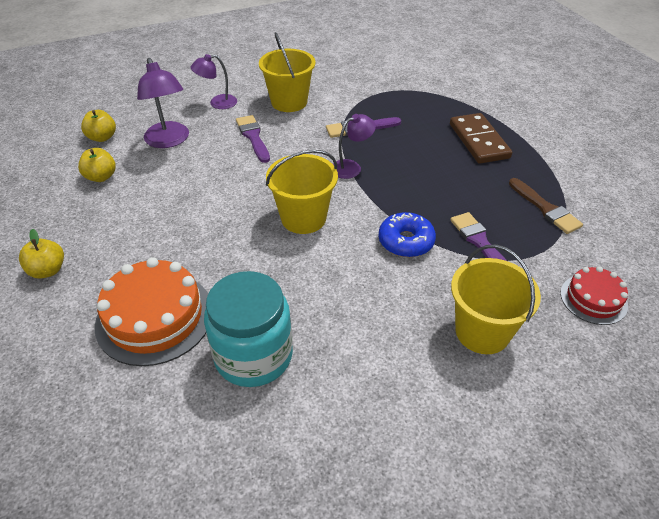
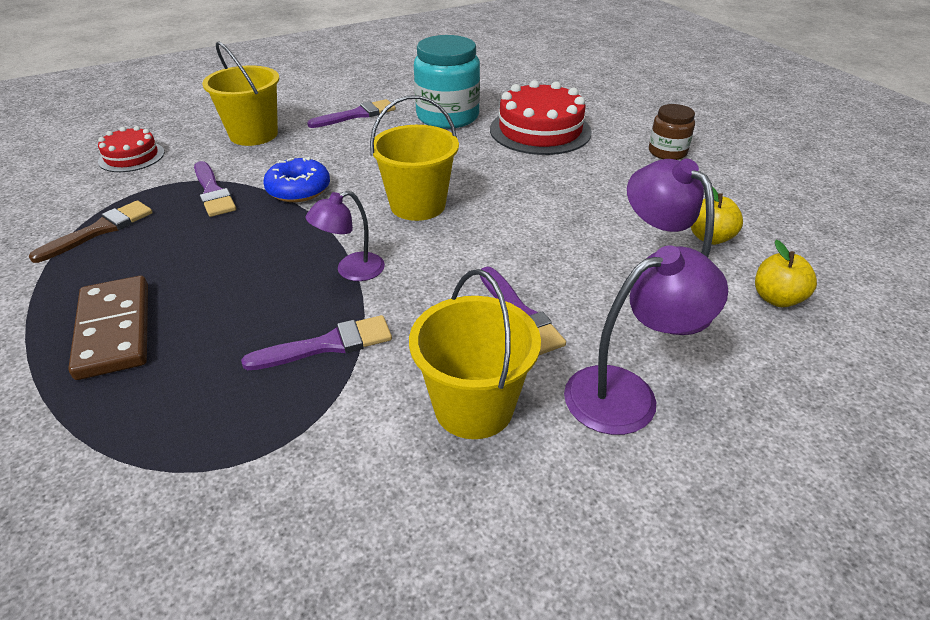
camera: 175 degrees right, 5 degrees down
(48, 270) = (667, 152): yellow apple -> brown jar
(154, 317) = (540, 130): orange cake -> red cake
(217, 103) = (627, 393): purple lamp -> purple lamp, size x1.55
(367, 368) = (357, 115): none -> purple brush
(545, 208) = (100, 230): brown brush -> brown brush turned 75 degrees clockwise

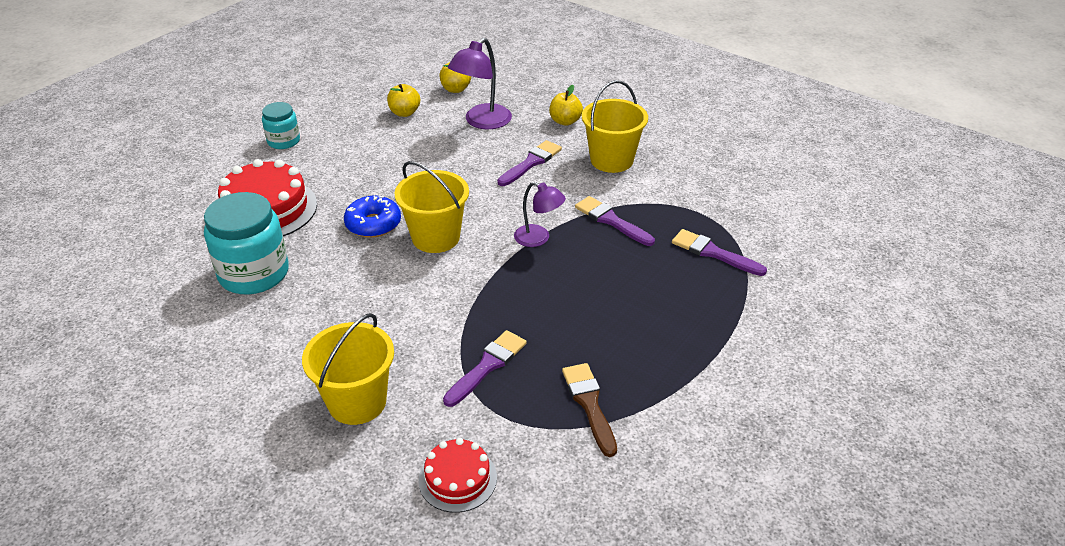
camera: 115 degrees left, 0 degrees up
(100, 230) = (589, 404): brown brush -> brown brush turned 60 degrees clockwise
(115, 330) = (675, 315): brown domino -> none
(298, 189) = (450, 312): blue donut -> blue donut (373, 224)
(357, 115) = (273, 341): purple brush -> purple brush (713, 253)
(627, 393) = (565, 121): purple lamp -> yellow apple
(667, 152) = (283, 141): brown jar -> turquoise jar

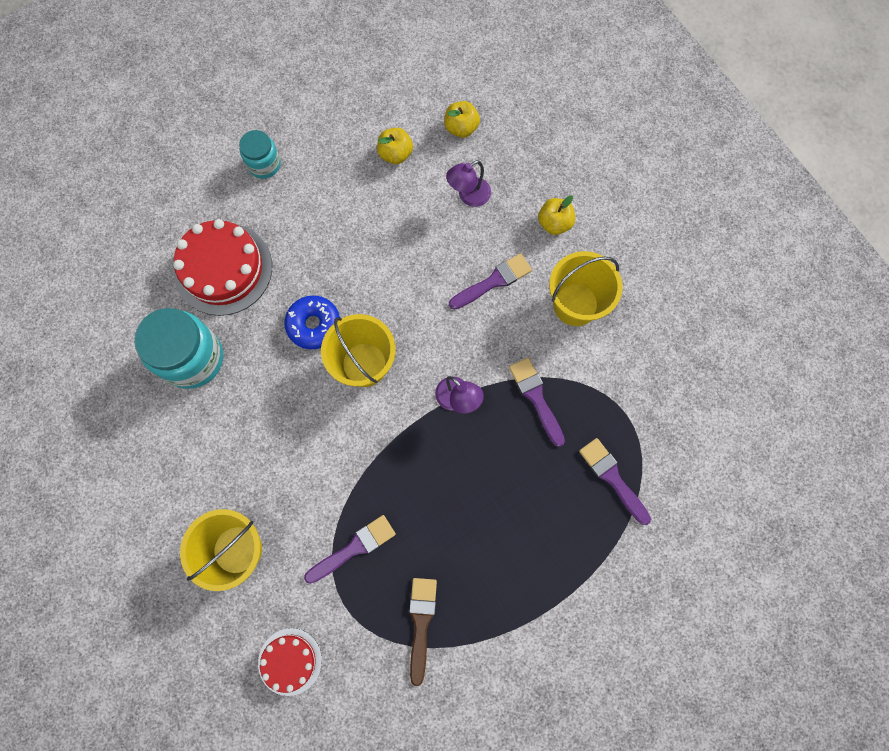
camera: 20 degrees right, 35 degrees up
(482, 122) = (468, 196): purple lamp -> purple lamp, size x0.65

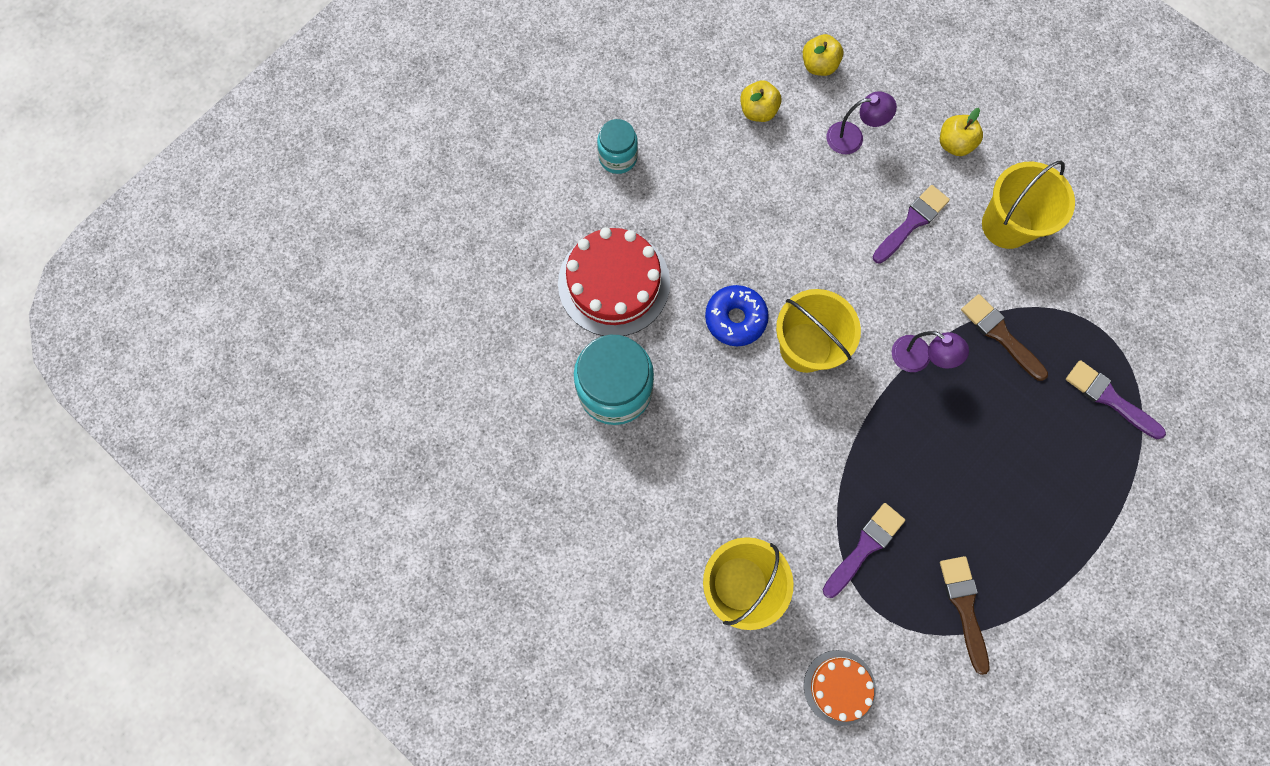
camera: 15 degrees left, 0 degrees up
(290, 661) = (839, 687): red cake -> orange cake
(468, 196) = (852, 137): purple lamp -> purple lamp turned 135 degrees counterclockwise
(536, 397) = (1000, 335): purple brush -> brown brush

